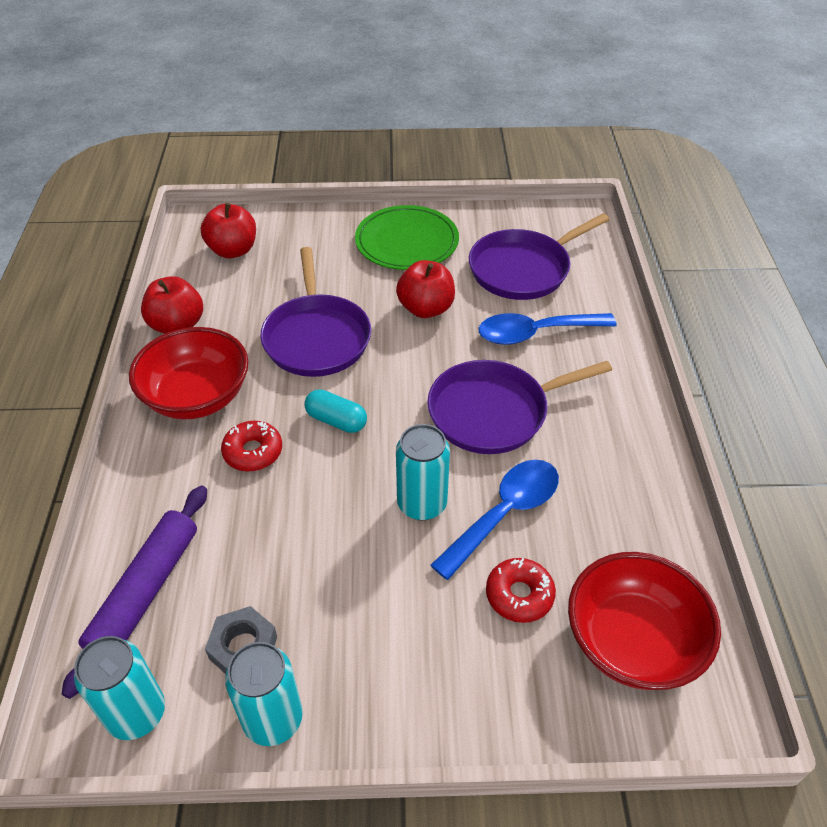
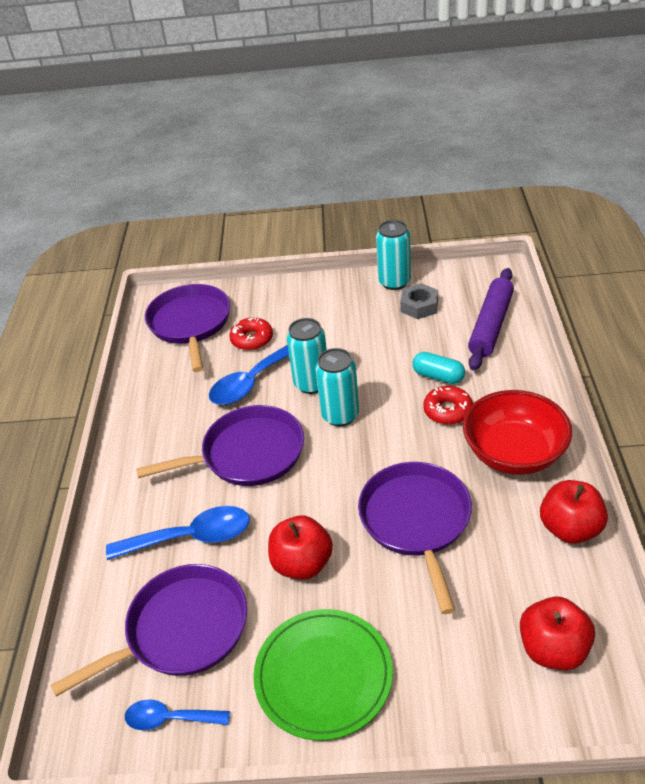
camera: 175 degrees left, 5 degrees down
(136, 713) = (469, 279): turquoise can -> turquoise can (340, 415)
(336, 420) = (383, 439): turquoise capsule -> turquoise capsule (438, 376)
(517, 224) = (170, 719): none -> blue spoon
(632, 641) = (190, 323): red bowl -> purple pan

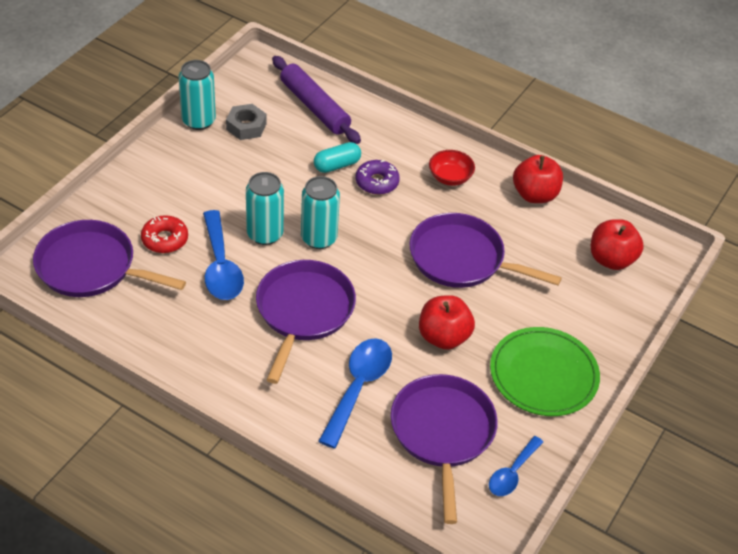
camera: 65 degrees left, 5 degrees up
(447, 410) = (377, 182): red donut -> purple donut
(514, 453) = (450, 177): red bowl -> red bowl, size x0.52

